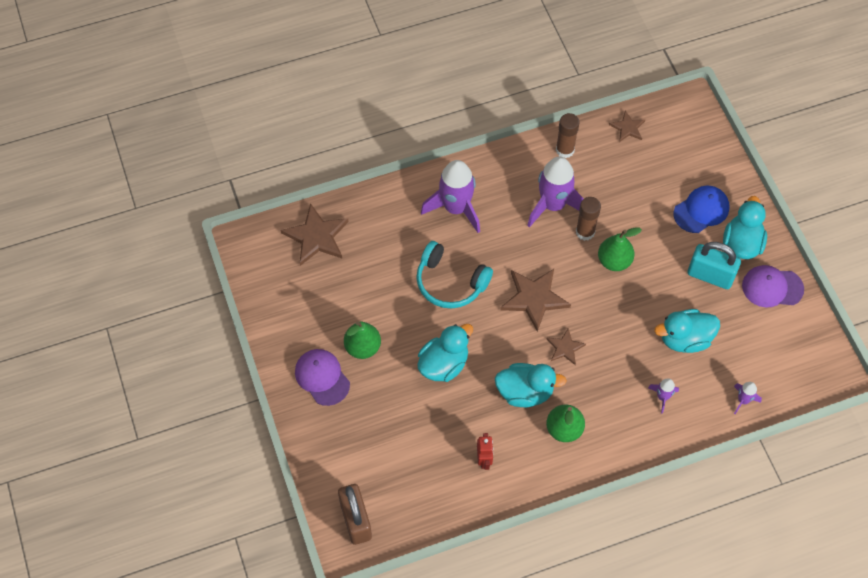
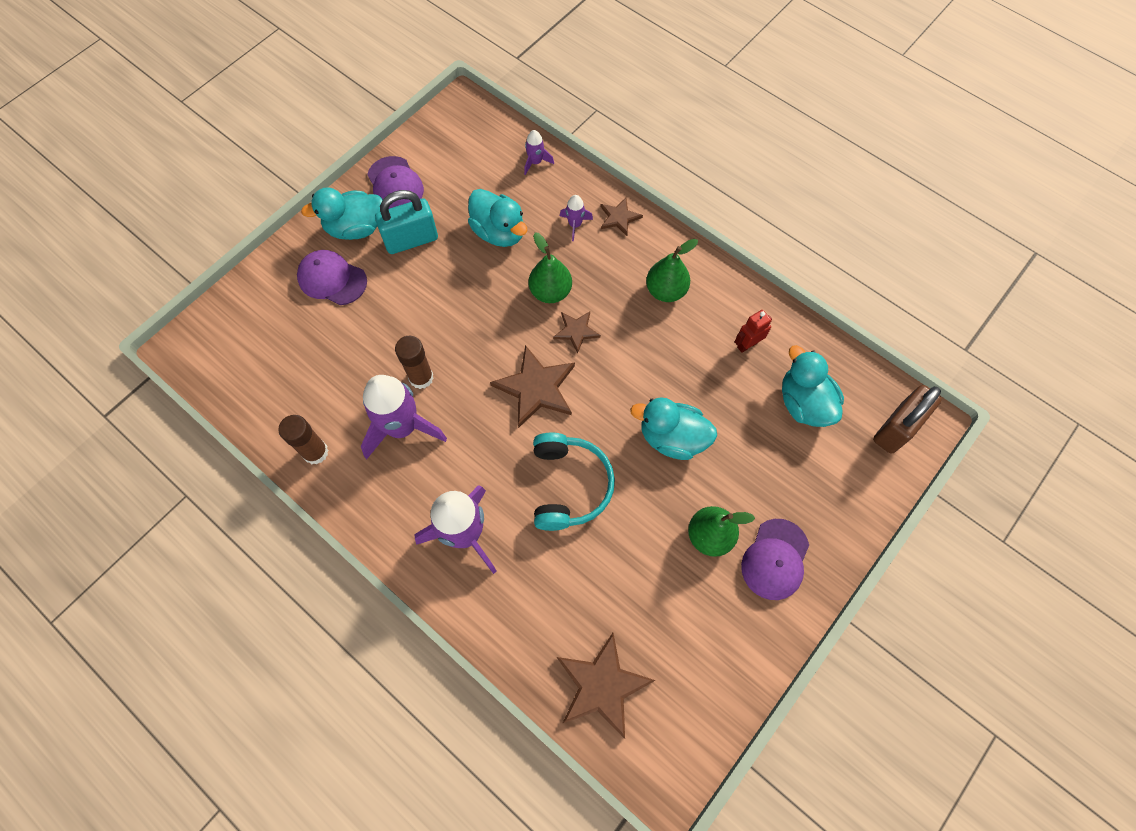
camera: 120 degrees left, 5 degrees up
(525, 392) = (650, 344): turquoise duck -> turquoise duck (804, 403)
(614, 261) = (443, 333): green pear -> green pear (550, 292)
(627, 128) = (249, 399): brown star -> brown star (619, 217)
(701, 210) = (332, 279): blue cap -> purple cap
(710, 275) = (411, 240): turquoise padlock -> turquoise padlock turned 75 degrees clockwise

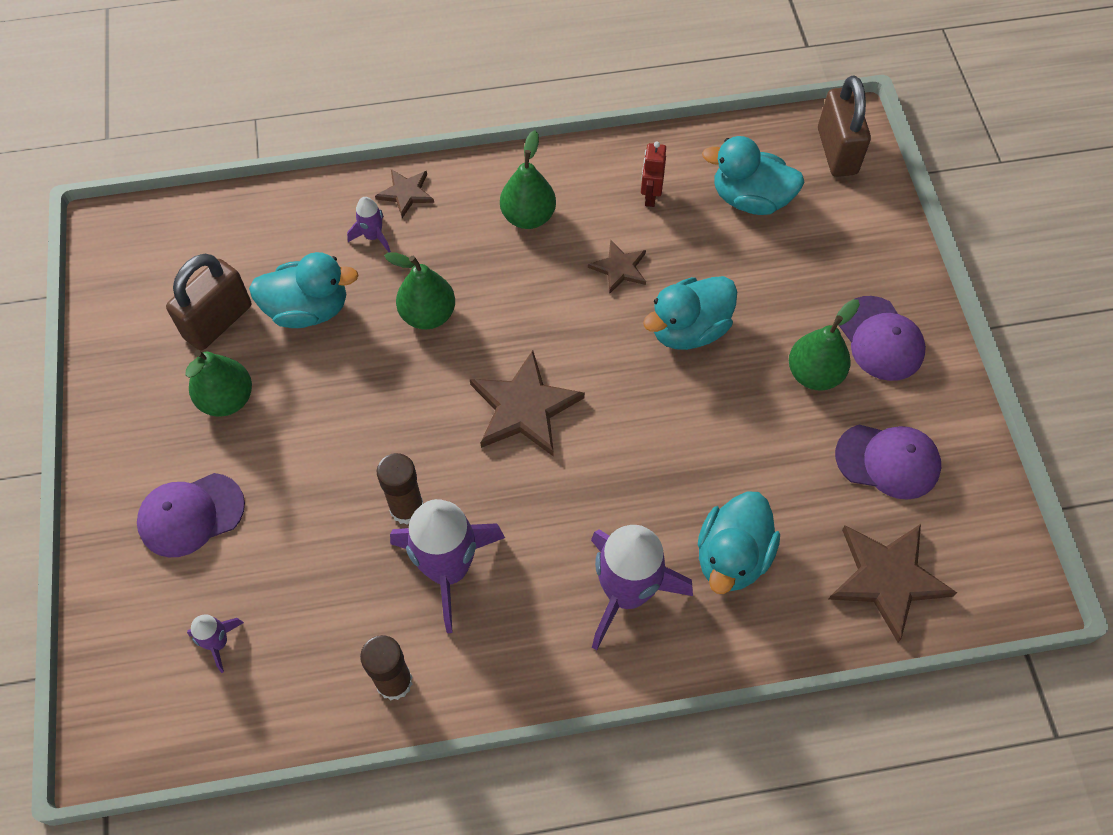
camera: 50 degrees left, 5 degrees down
(356, 228) = (150, 444): turquoise duck -> turquoise duck (732, 556)
(395, 184) = (138, 365): purple cap -> purple cap (888, 461)
(411, 240) = (227, 399): turquoise padlock -> green pear
(453, 197) = (218, 321): none -> brown padlock
(535, 162) = (260, 215): purple rocket -> purple rocket (218, 643)
(569, 485) = (658, 456): turquoise headphones -> none
(576, 331) = (496, 325): brown star -> brown star (619, 268)

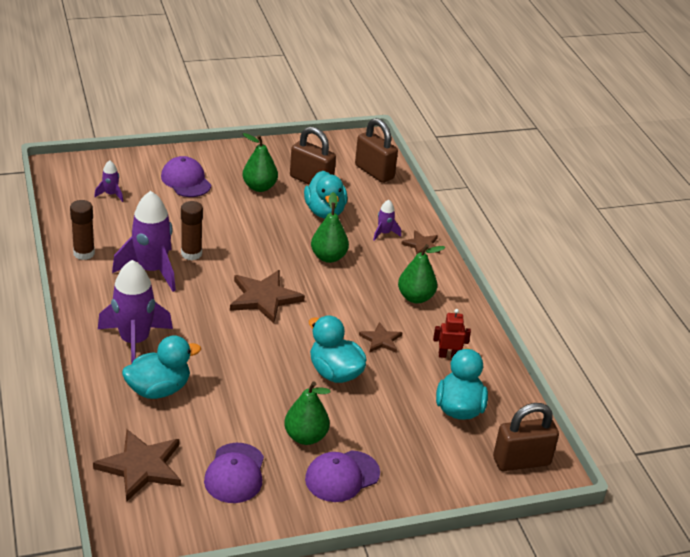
camera: 80 degrees right, 25 degrees down
(206, 231) = (374, 172): none -> brown padlock
(732, 556) = (159, 389): turquoise duck -> turquoise duck turned 135 degrees clockwise

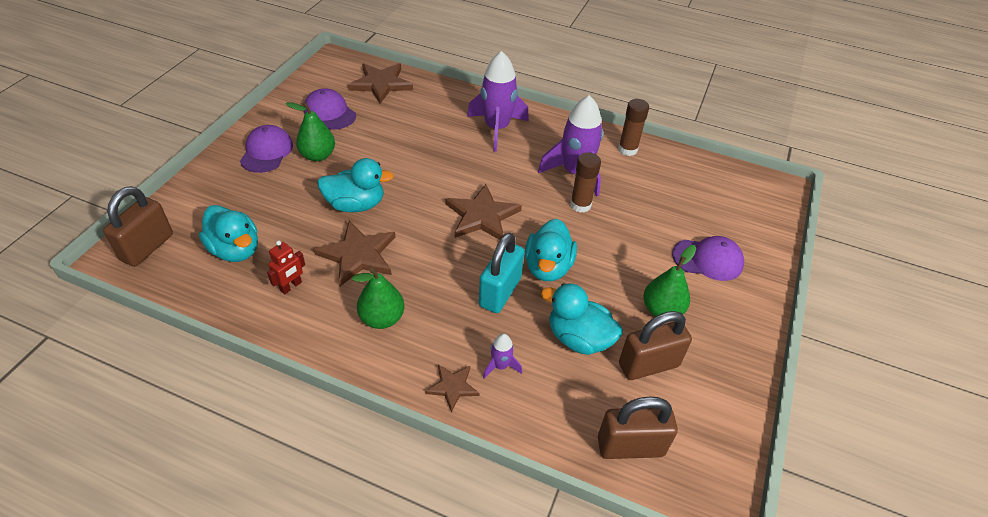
camera: 130 degrees right, 10 degrees up
(111, 194) = (710, 200): purple rocket -> none
(159, 389) = (437, 118): turquoise duck -> turquoise duck (548, 267)
(328, 257) = (500, 292): green pear -> turquoise padlock
(381, 340) = (358, 255): brown star -> brown star, size x1.79

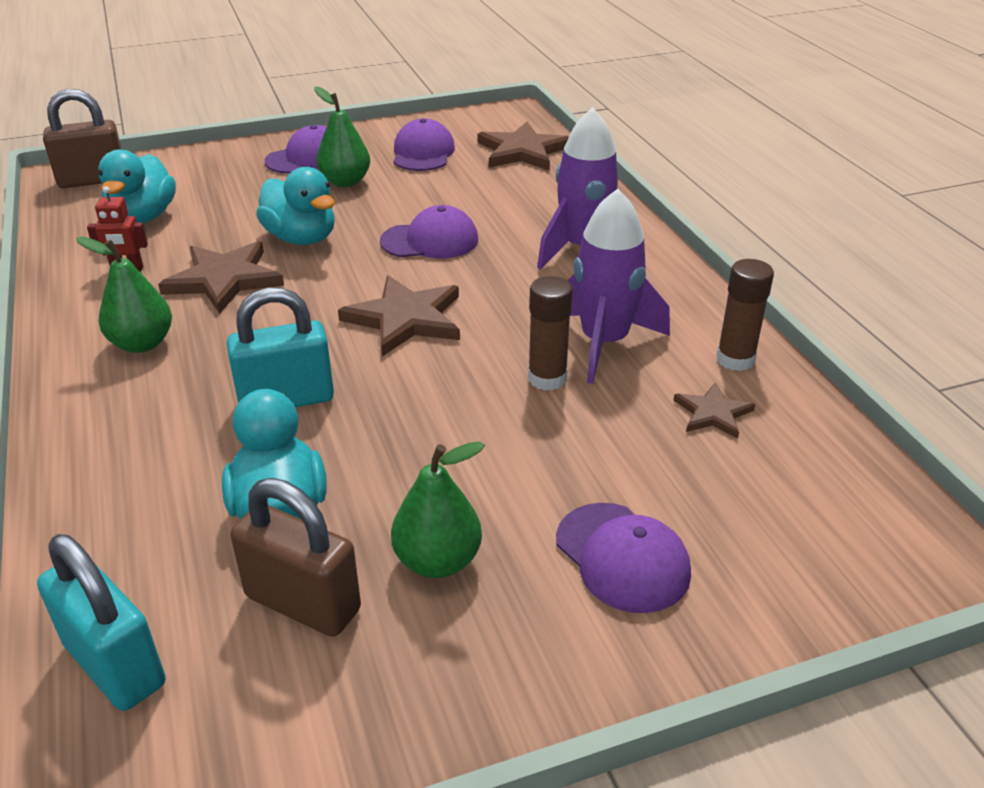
camera: 50 degrees right, 10 degrees down
(423, 166) = (430, 241): none -> purple cap
(452, 387) = (81, 447): brown star -> brown star (713, 413)
(500, 366) = (155, 465): purple rocket -> none
(548, 267) = (383, 413): turquoise duck -> none
(630, 446) = (115, 664): brown padlock -> turquoise padlock

